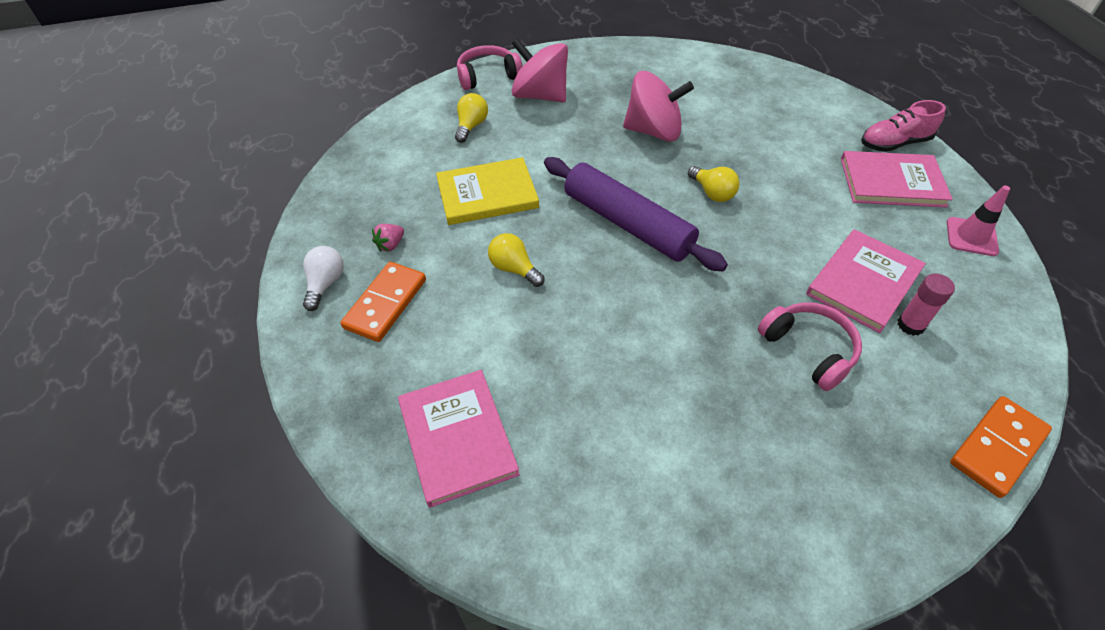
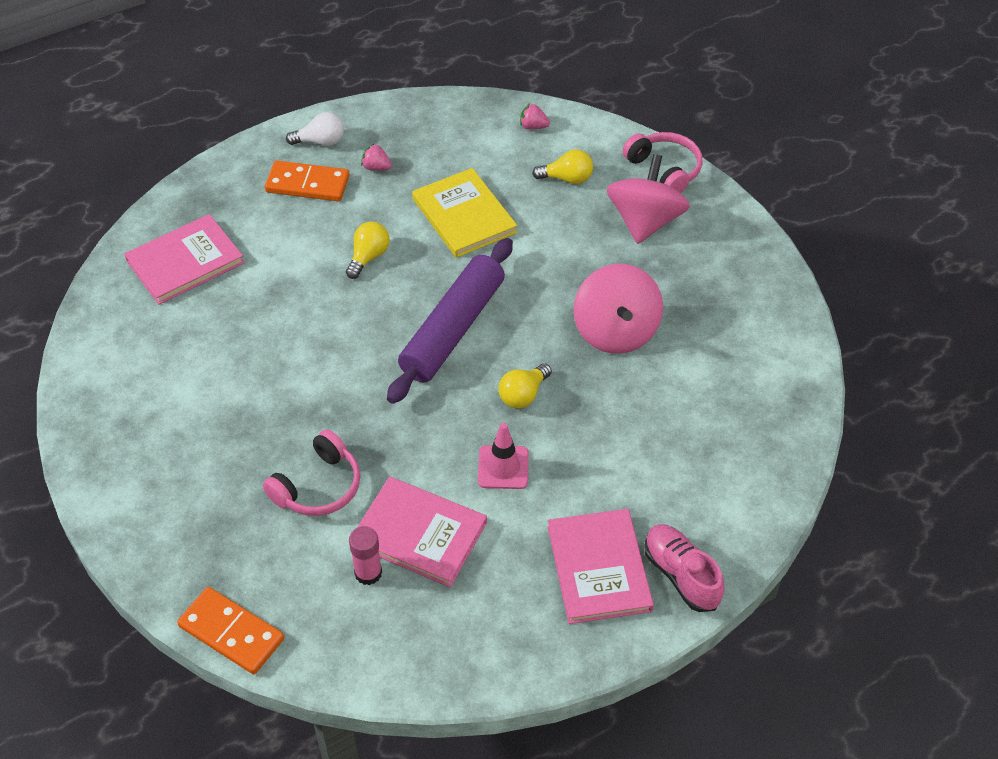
camera: 75 degrees right, 0 degrees up
(396, 134) = (533, 126): none -> pink strawberry
(971, 237) = (521, 644): pink traffic cone -> pink traffic cone (503, 467)

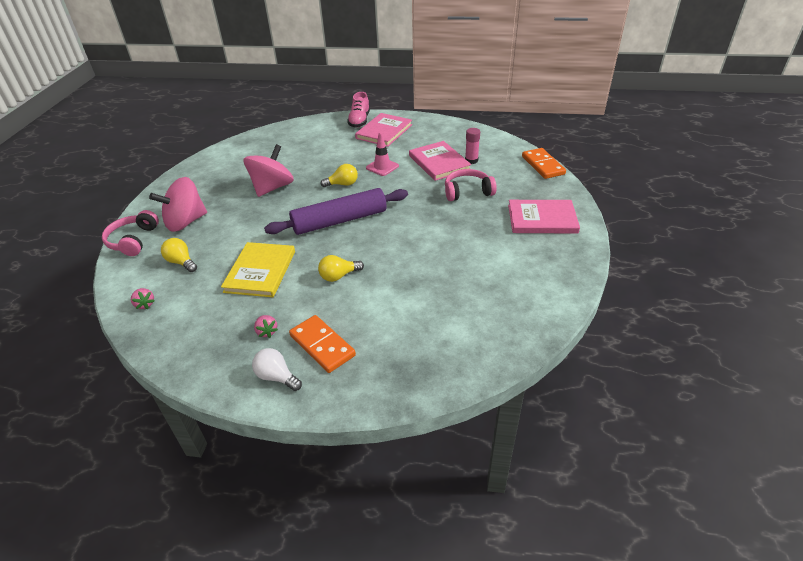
camera: 140 degrees left, 10 degrees down
(185, 262) = (452, 332): pink book -> pink book (542, 219)

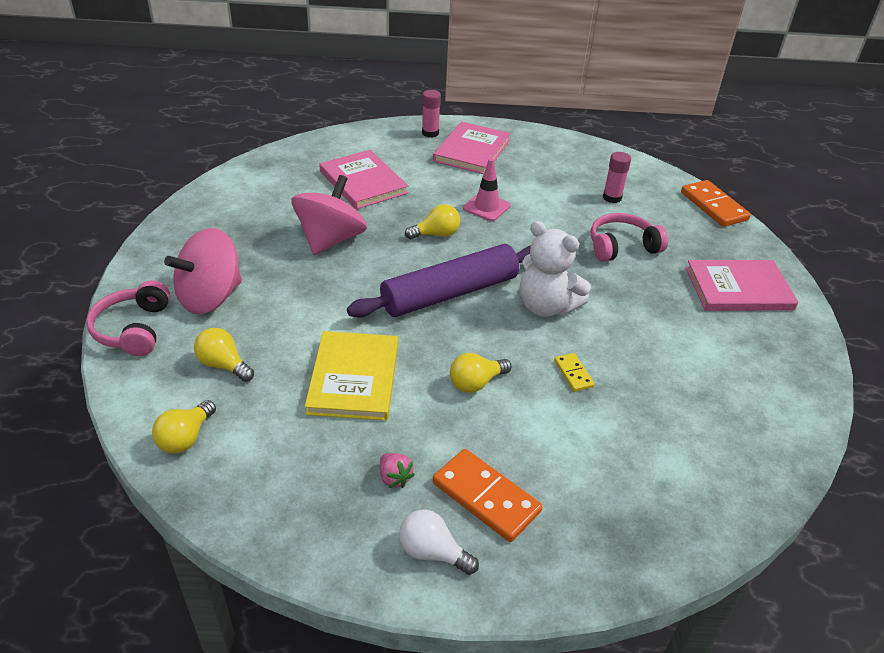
camera: 10 degrees left, 0 degrees up
(145, 304) = (186, 438): pink strawberry -> yellow light bulb
(359, 121) = (430, 133): pink shoe -> pink glue stick
(402, 229) = (546, 306): none -> white teddy bear
(406, 271) = (573, 374): none -> yellow domino
(439, 162) = (567, 201): pink book -> pink book (363, 182)

